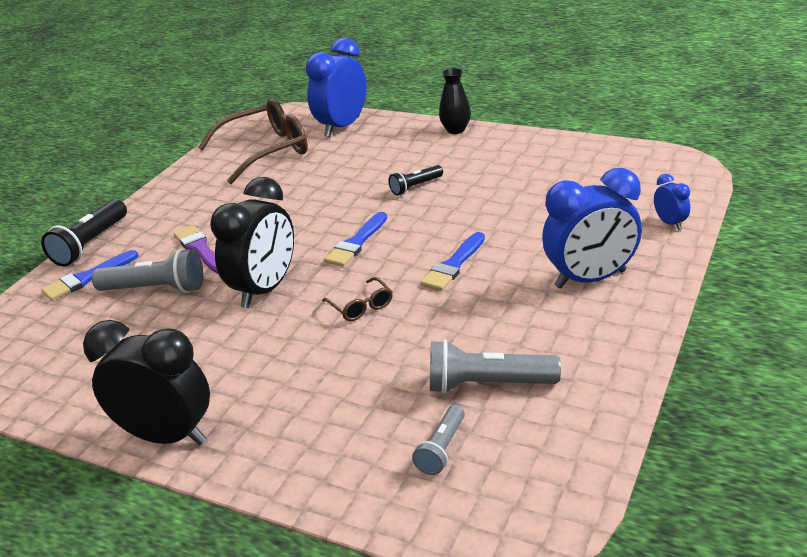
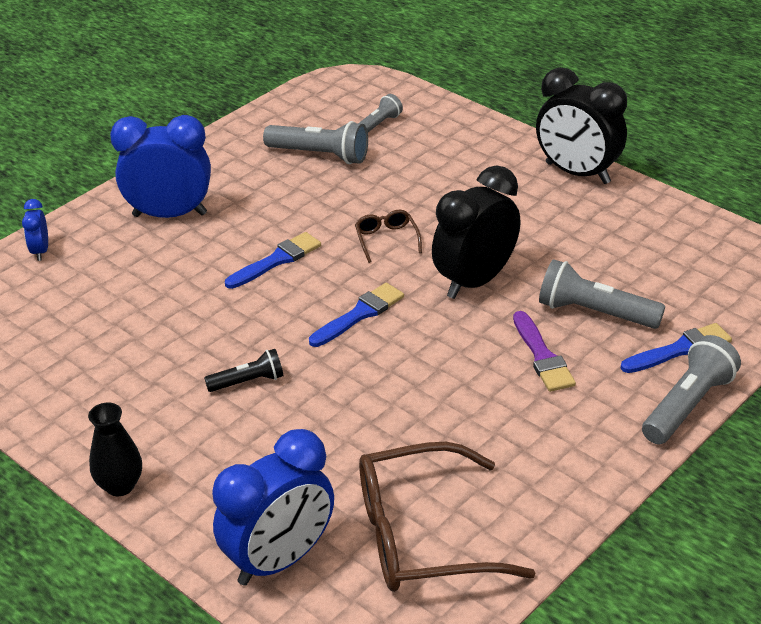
camera: 165 degrees left, 5 degrees up
(90, 244) = (687, 405): black flashlight -> grey flashlight

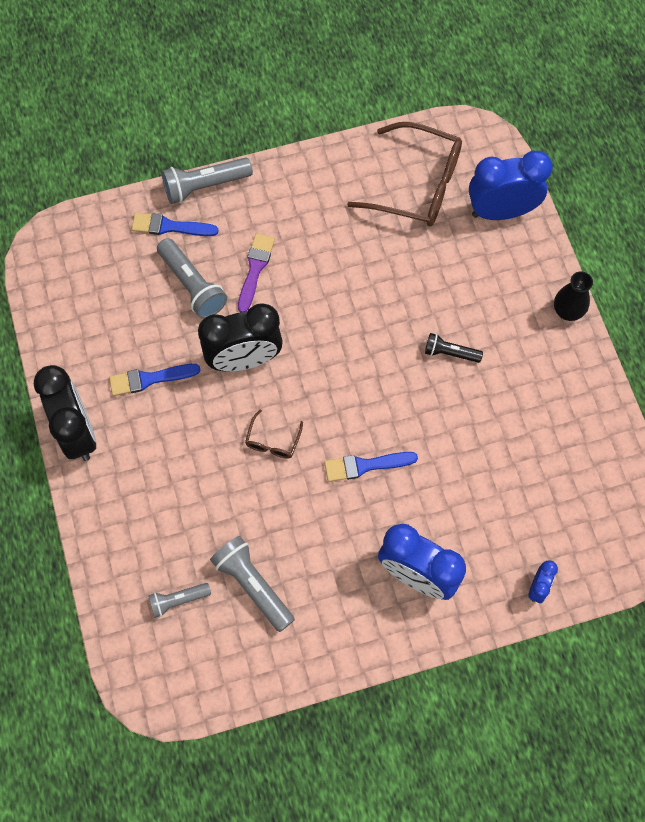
camera: 150 degrees left, 30 degrees up
(359, 314) = (342, 373): blue brush -> blue brush (149, 379)

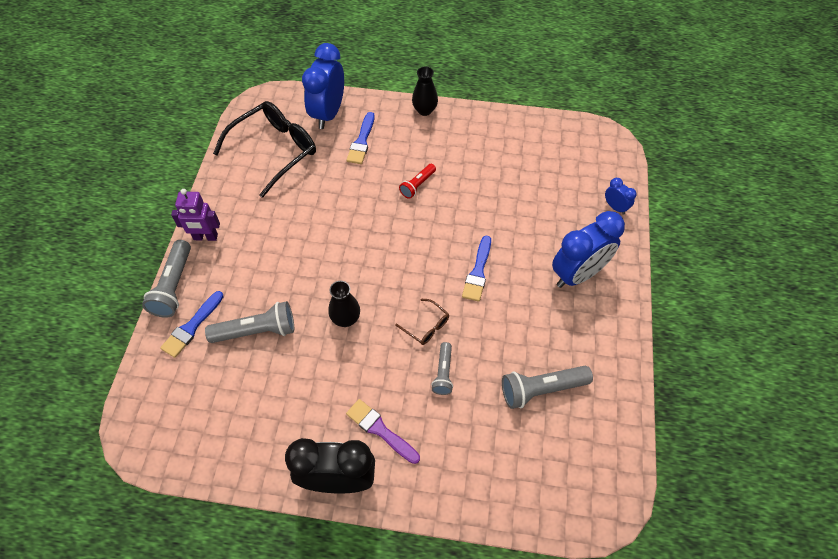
camera: 65 degrees left, 10 degrees down
(149, 379) = (321, 398): blue brush -> blue brush (362, 141)
(178, 600) = (531, 453): grey flashlight -> grey flashlight (443, 373)
(244, 360) = (346, 319): black clock -> black vase
(255, 269) = (272, 280): purple brush -> purple brush (380, 430)
(273, 181) = (205, 237): none -> purple robot
(417, 185) = (274, 151): brown glasses -> black glasses
(450, 353) = (417, 185): black flashlight -> red flashlight

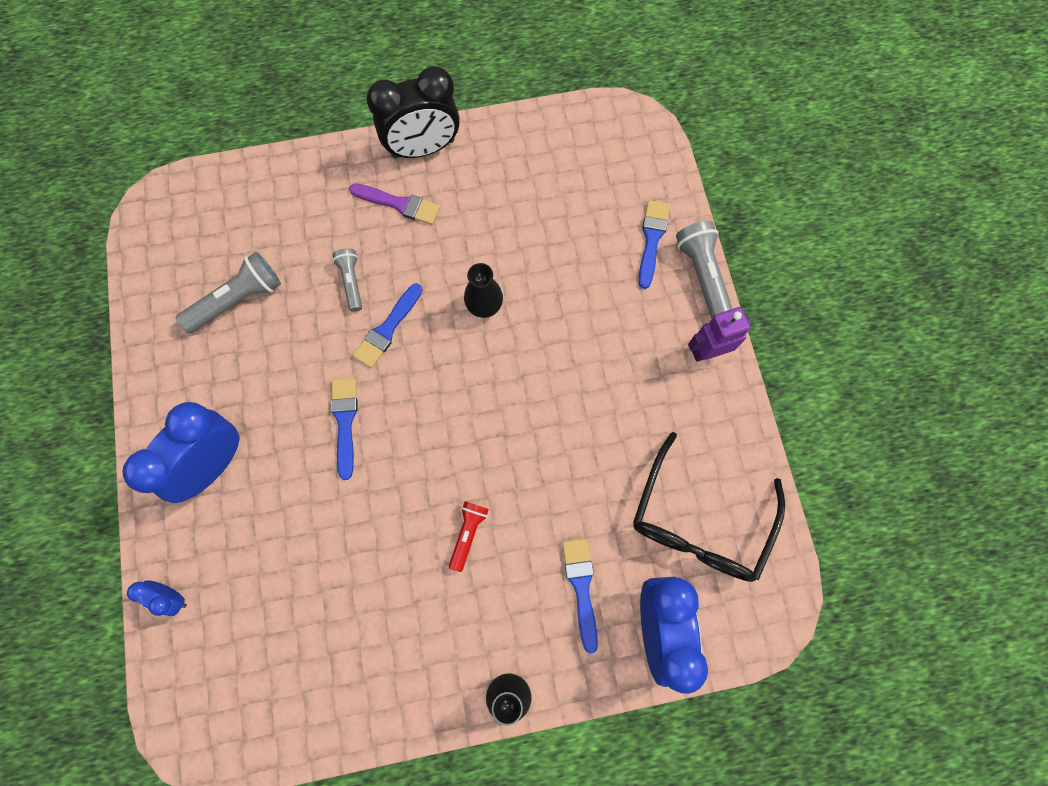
camera: 160 degrees right, 15 degrees up
(256, 331) = (578, 259): grey flashlight -> none
(426, 326) = (387, 329): brown glasses -> blue brush

